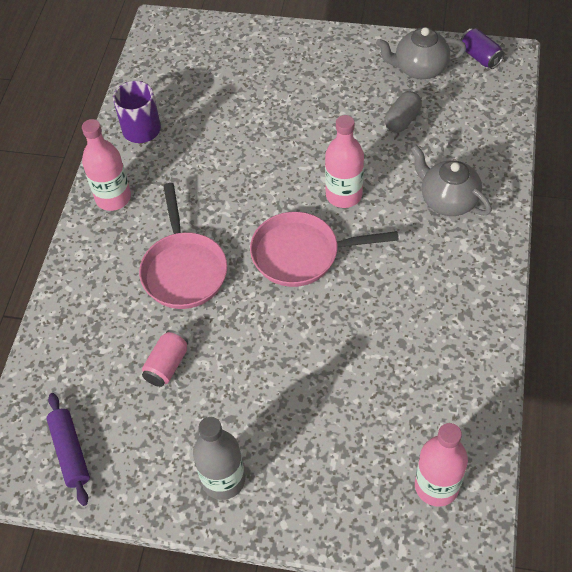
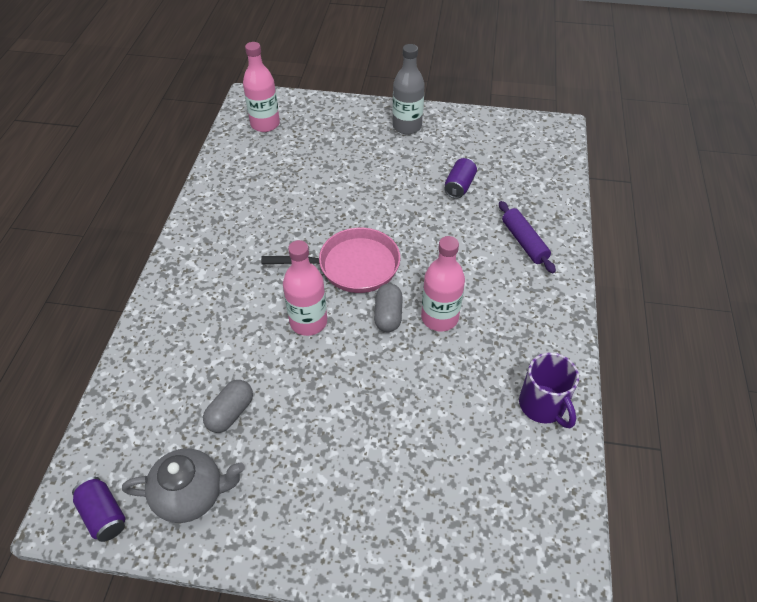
camera: 175 degrees right, 5 degrees down
(70, 452) = (516, 139): purple rolling pin -> purple rolling pin (524, 242)
(113, 198) = (547, 321): pink bottle -> pink bottle (439, 318)
(167, 365) = (459, 186): pink can -> purple can
(184, 270) = (460, 253): pink pan -> none
(266, 202) = (388, 315): none -> grey capsule
(447, 200) = (204, 315): grey teapot -> none

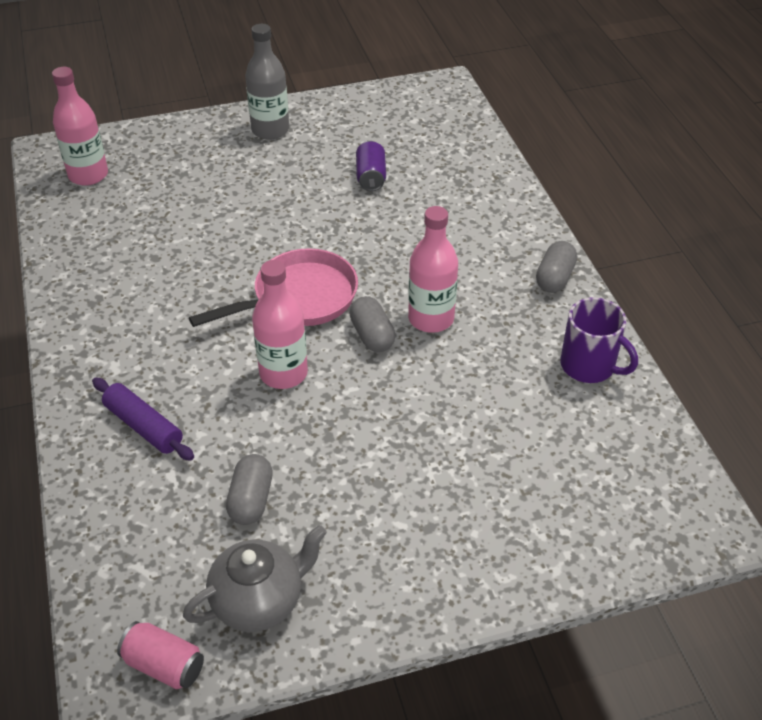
camera: 25 degrees left, 5 degrees down
(104, 515) = (164, 665): purple can -> pink can
(524, 242) = (476, 213): purple rolling pin -> purple rolling pin (144, 426)
(557, 318) = (554, 278): none -> grey capsule

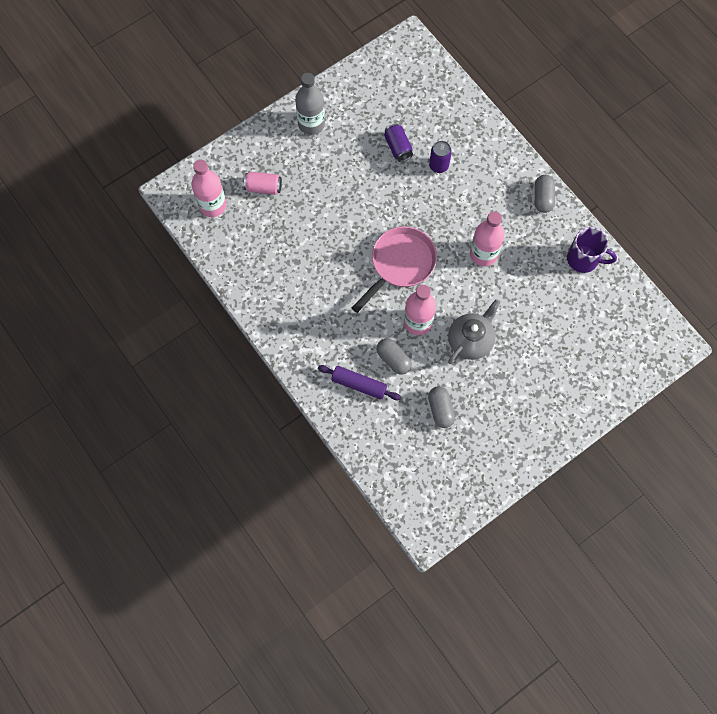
camera: 20 degrees left, 25 degrees up
(164, 665) = (444, 513): pink can -> pink can (263, 187)
(259, 600) = (473, 464): grey teapot -> grey teapot (470, 340)
(372, 335) = (455, 278): grey capsule -> grey capsule (393, 359)
(417, 208) = (438, 166): none -> purple can

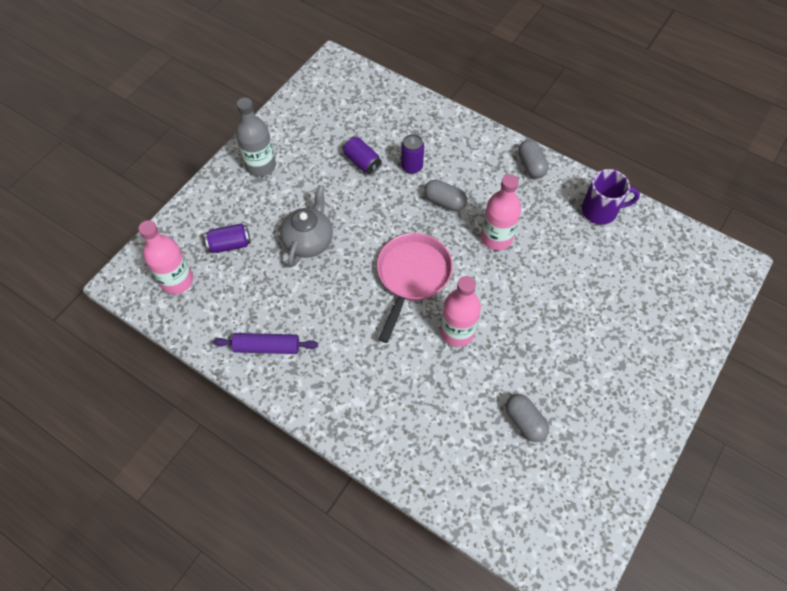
camera: 20 degrees left, 10 degrees down
(263, 187) = (230, 244): pink can -> purple can
(359, 384) = (419, 426): purple rolling pin -> purple rolling pin (267, 347)
(393, 359) = (447, 382): grey capsule -> grey capsule (444, 201)
(470, 340) = (523, 332): grey teapot -> grey teapot (309, 241)

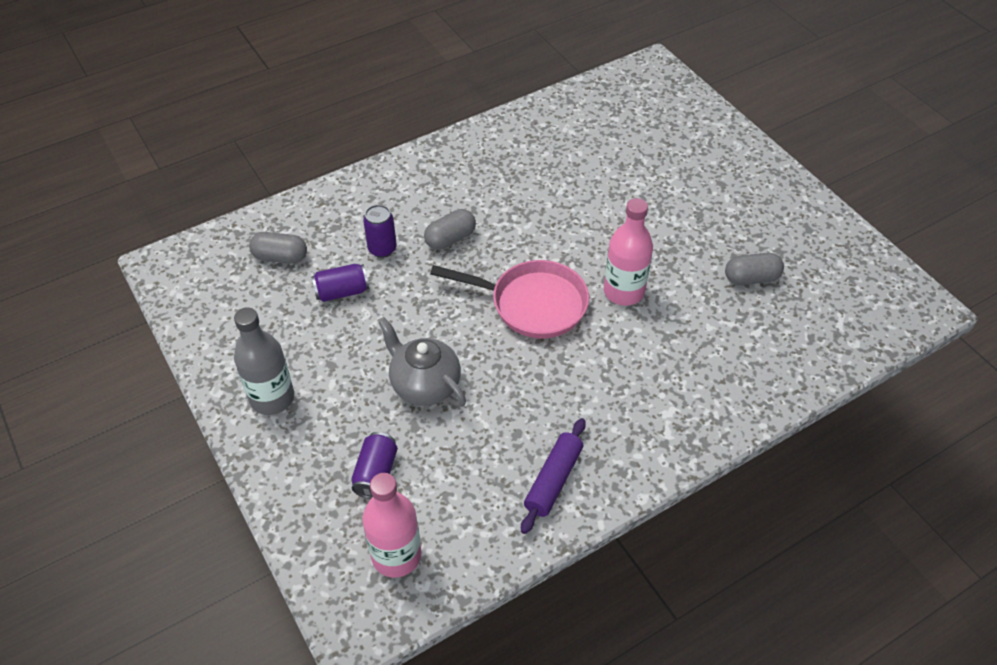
camera: 65 degrees left, 10 degrees down
(412, 276) = (532, 304): pink pan -> pink pan turned 150 degrees clockwise
(496, 238) = (525, 215): pink bottle -> none
(531, 165) = (451, 152): grey capsule -> grey capsule (280, 257)
(600, 211) = (541, 125): purple mug -> none

